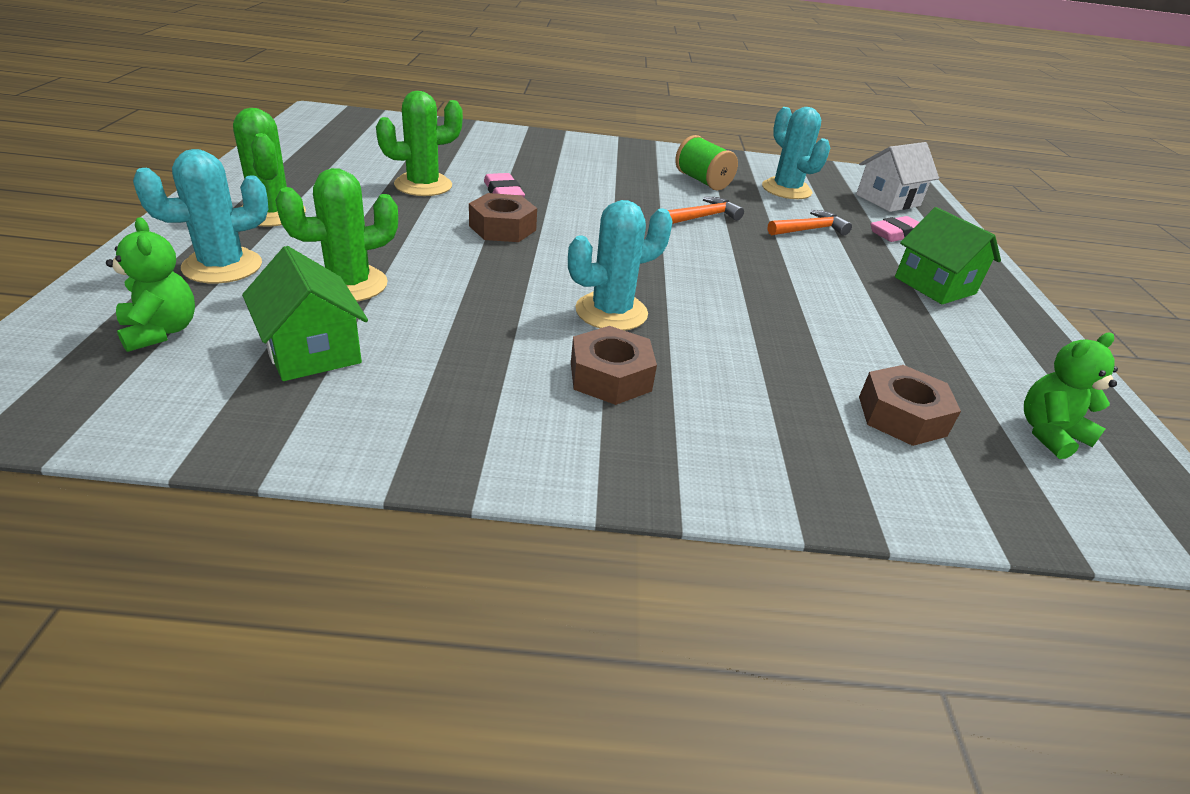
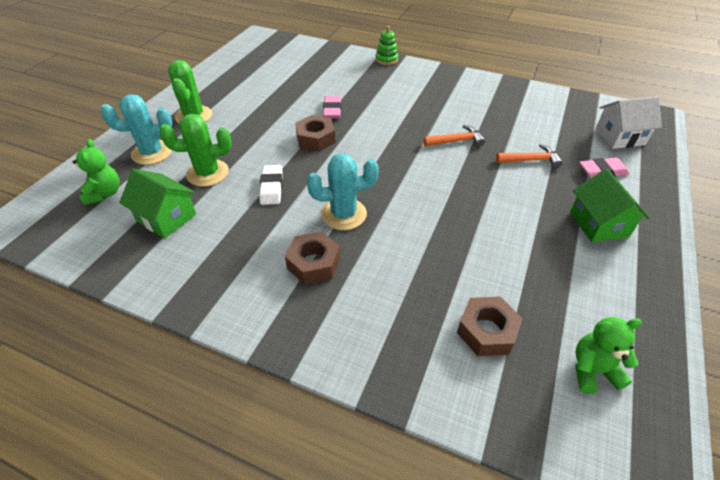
camera: 25 degrees right, 10 degrees up
(312, 351) = (166, 217): green house -> green house turned 45 degrees counterclockwise
(423, 185) = (287, 100): green cactus -> none
(475, 292) = (272, 187): none -> white eraser
(542, 135) = (386, 59): none -> green stacking toy
(702, 181) = (477, 107): green spool -> none
(786, 189) = (538, 120): turquoise cactus -> none

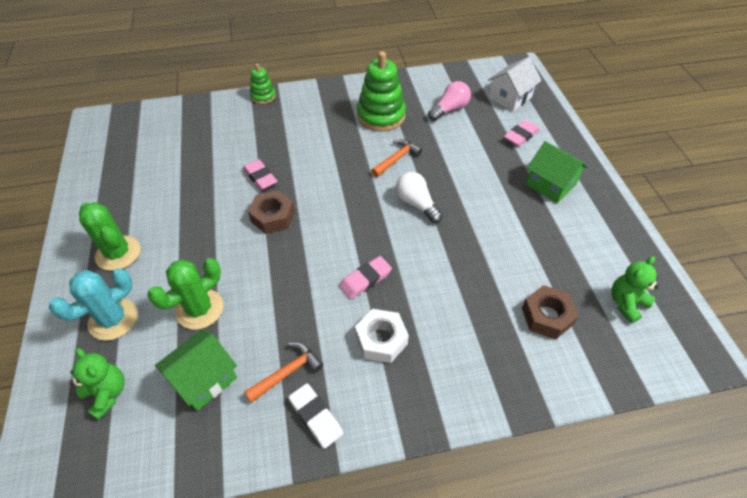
camera: 35 degrees left, 5 degrees up
(166, 217) = (204, 378): green house -> green house turned 45 degrees counterclockwise
(272, 187) = (278, 289): white eraser -> white eraser (316, 417)
(314, 263) = (381, 340): brown nut -> white nut
(343, 214) = (365, 280): turquoise cactus -> pink eraser
(442, 180) = (416, 204): none -> white light bulb
(472, 105) = (381, 116): none -> green stacking toy
(531, 160) = (466, 150): orange hammer -> orange hammer (287, 372)
(544, 124) = (449, 109): none -> pink light bulb

